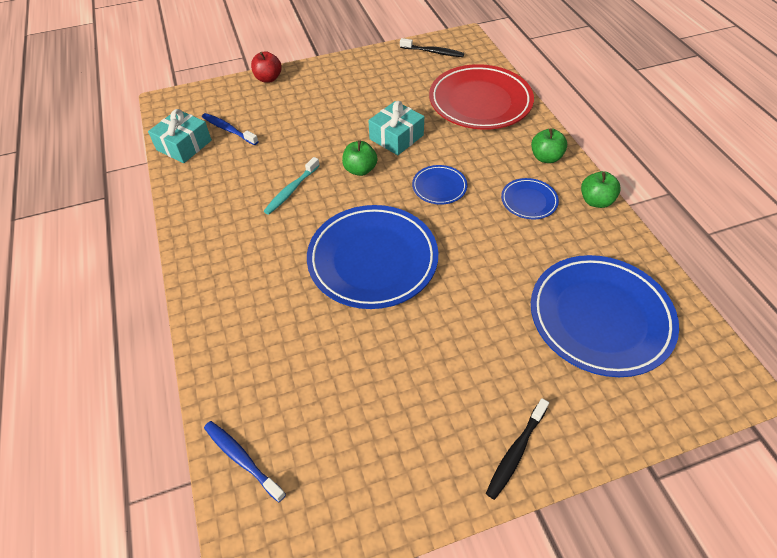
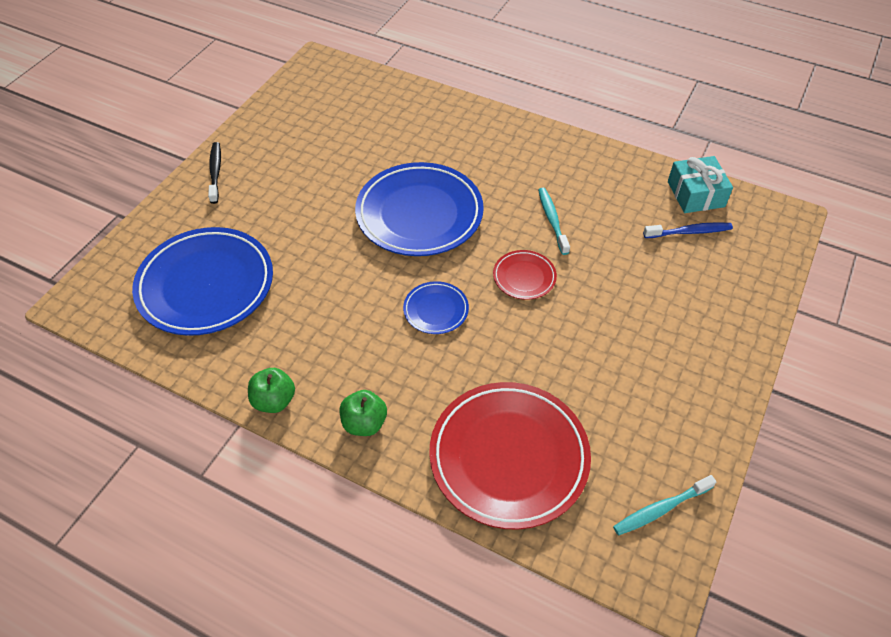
camera: 135 degrees right, 0 degrees up
(242, 459) = (368, 83): blue toothbrush -> none
(268, 78) = (759, 312): red apple -> none
(360, 170) = (524, 277): green apple -> red plate
(396, 137) = (537, 336): turquoise gift -> none
(433, 52) = (661, 509): black toothbrush -> turquoise toothbrush
(529, 201) = (340, 354): blue plate -> none

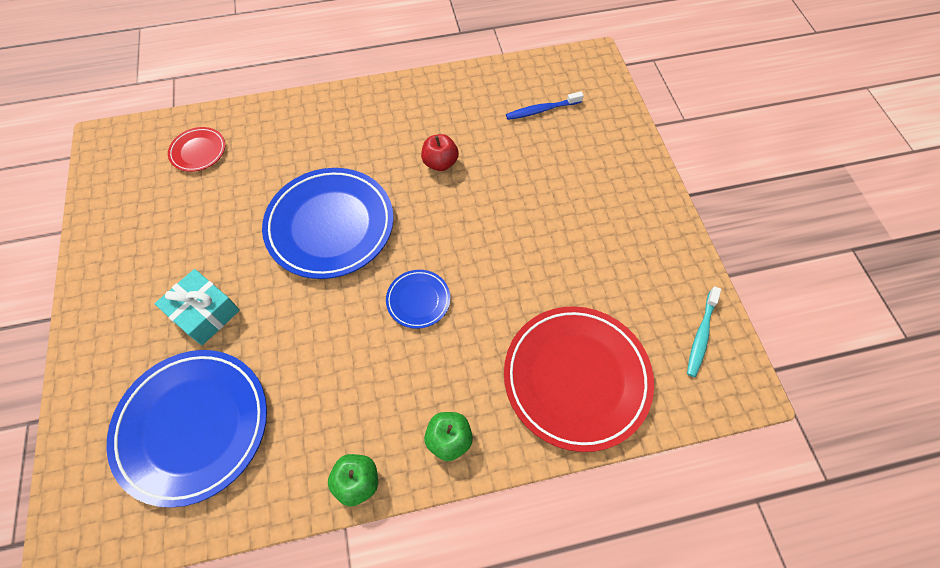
camera: 40 degrees left, 10 degrees up
(215, 172) = (98, 311): black toothbrush -> none
(524, 277) = (460, 224): red plate -> red plate (198, 151)
(552, 220) = (440, 163): turquoise toothbrush -> red apple
(689, 232) = (542, 110): blue toothbrush -> blue toothbrush turned 150 degrees counterclockwise
(695, 194) = (521, 77): turquoise gift -> turquoise gift (204, 313)

